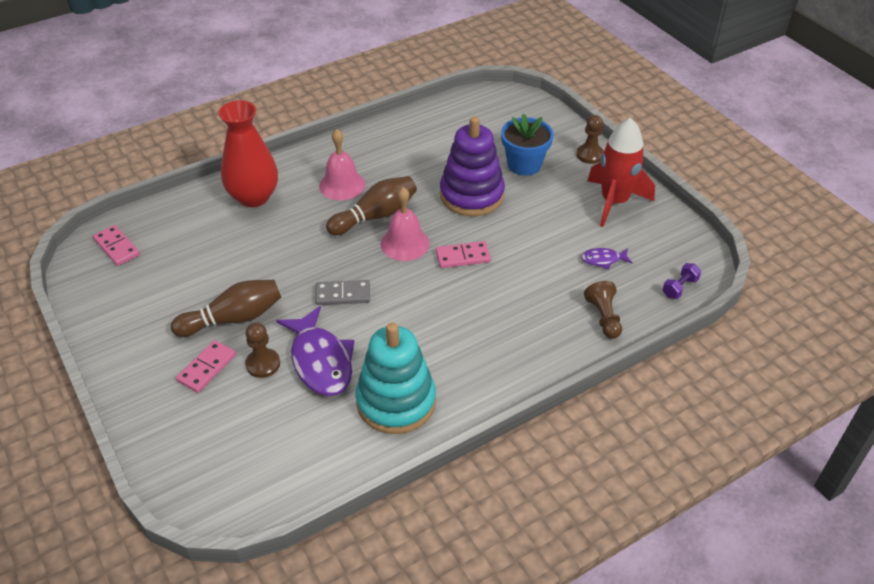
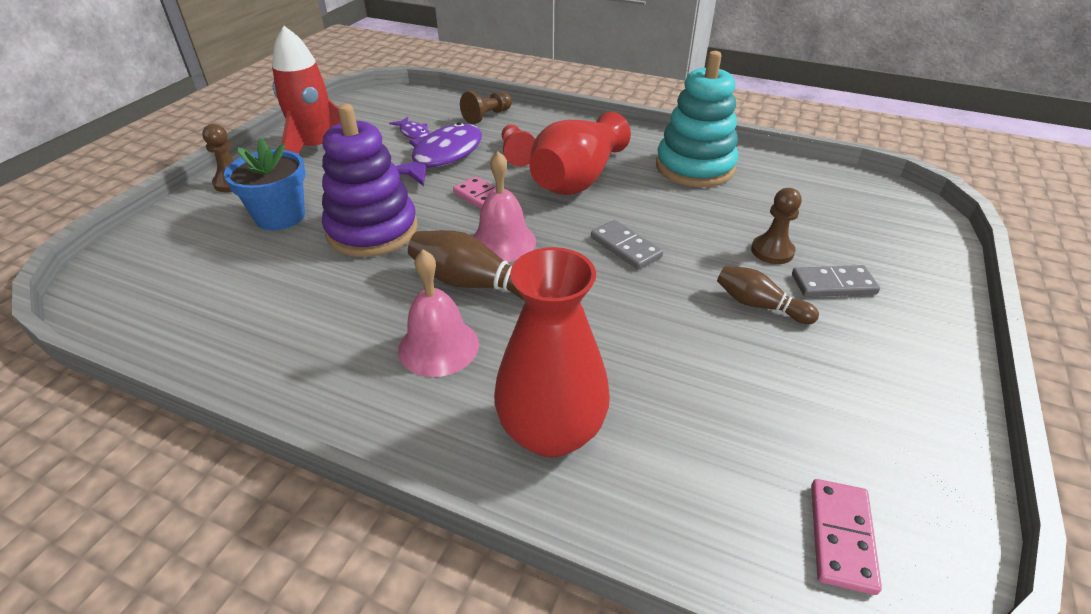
camera: 125 degrees left, 5 degrees down
(207, 368) = (833, 284): pink domino -> grey domino
(233, 318) = (759, 305): brown bowling pin -> brown bowling pin, size x0.65
(320, 361) = (716, 220): purple fish -> purple fish (443, 157)
(445, 318) = (578, 179): none -> red vase
(515, 303) = (516, 154): none -> red pawn
(679, 288) = (417, 98): purple dumbbell -> none

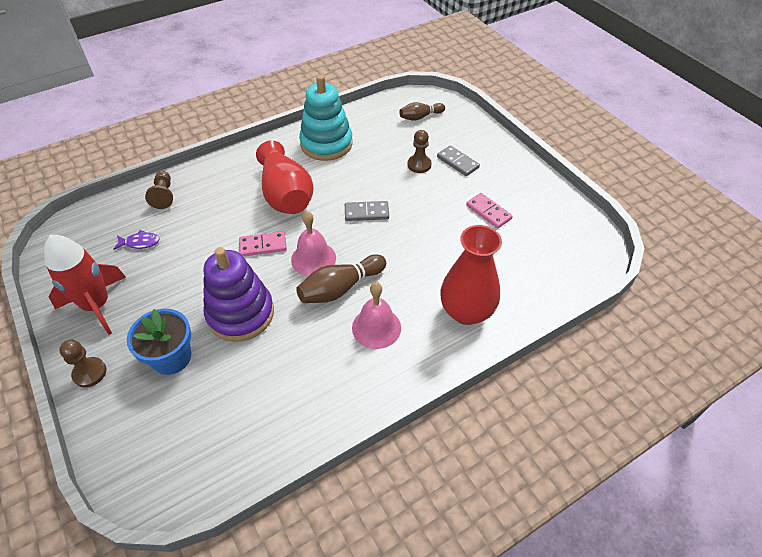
camera: 55 degrees left, 10 degrees up
(443, 157) = (191, 242): purple fish -> none
(516, 154) = (229, 206): red pawn -> none
(759, 305) = (449, 194): brown bowling pin -> brown bowling pin (420, 117)
(833, 284) = (457, 162): grey domino -> grey domino turned 75 degrees counterclockwise
(841, 537) = (574, 254): pink domino -> pink domino (488, 212)

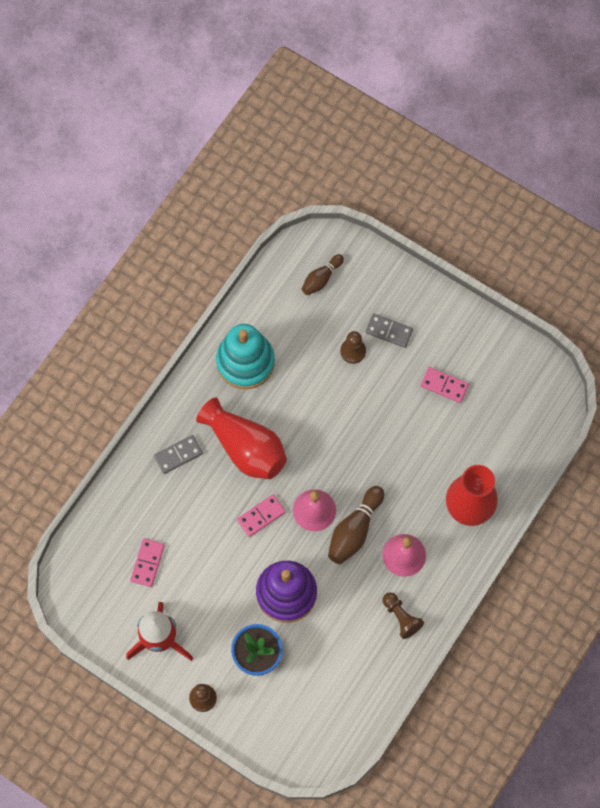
camera: 25 degrees left, 20 degrees up
(140, 242) = (147, 563): purple fish -> pink domino
(164, 195) = (128, 501): brown pawn -> brown pawn (401, 617)
(366, 212) = (333, 436): grey domino -> grey domino (178, 455)

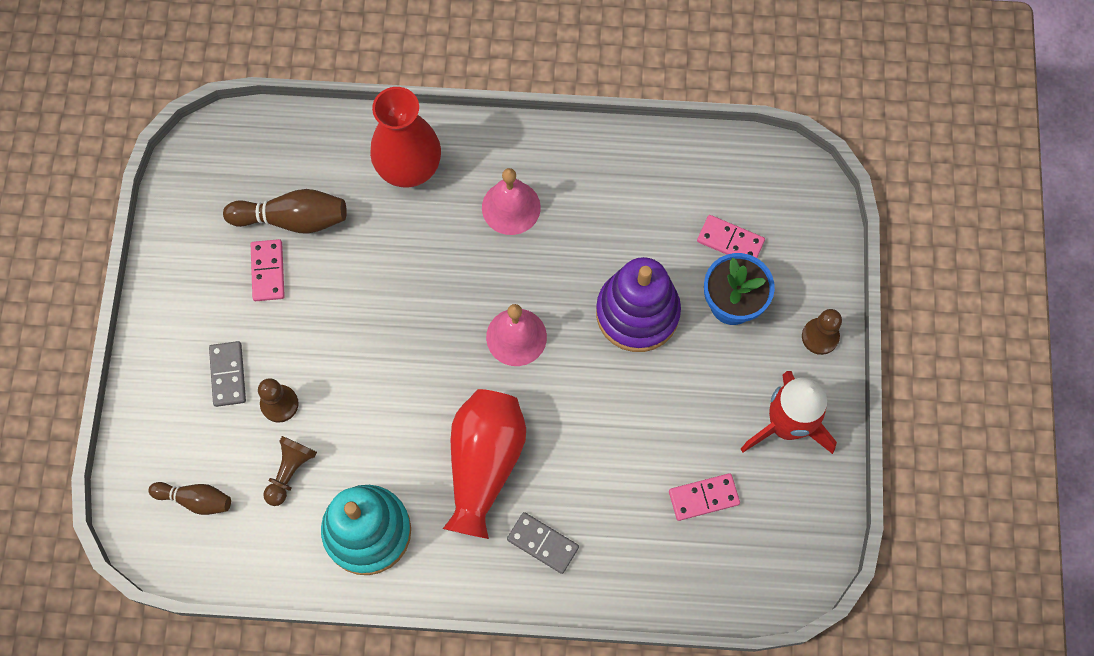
camera: 120 degrees left, 0 degrees up
(261, 516) = (561, 395): pink domino -> pink domino (730, 241)
(354, 530) = (514, 277): brown bowling pin -> brown bowling pin (293, 219)
(401, 617) = (587, 172): brown pawn -> brown pawn (290, 472)

